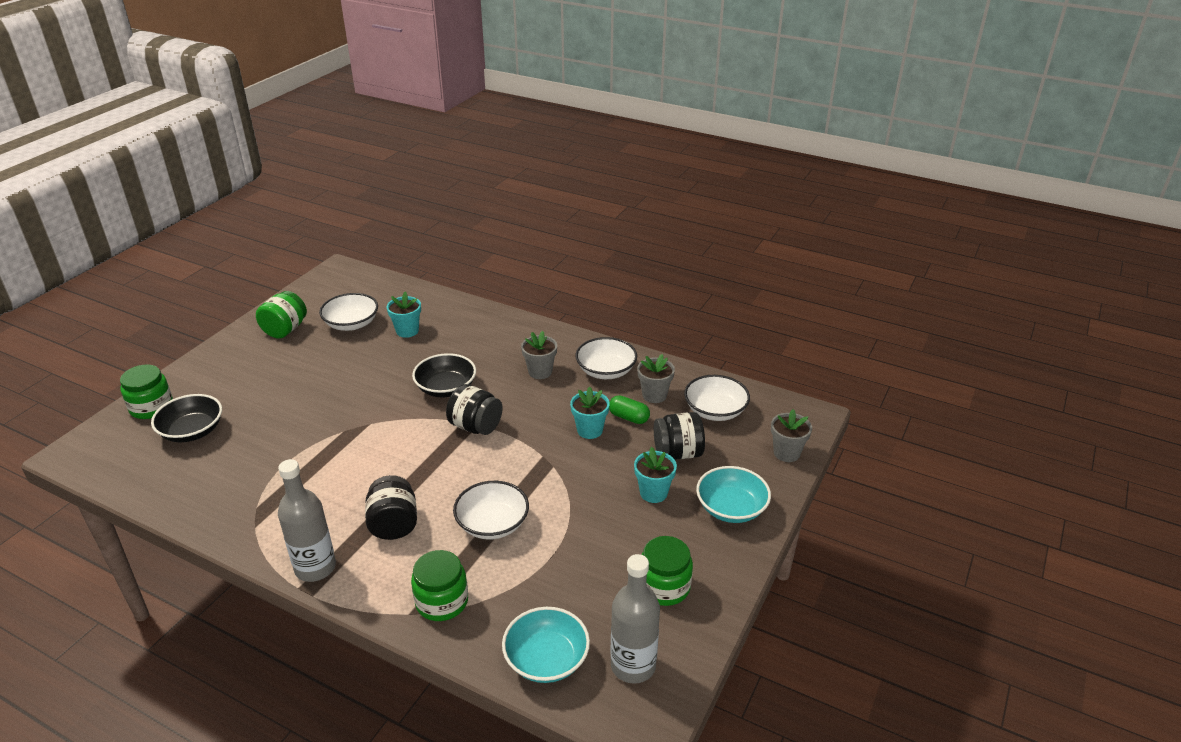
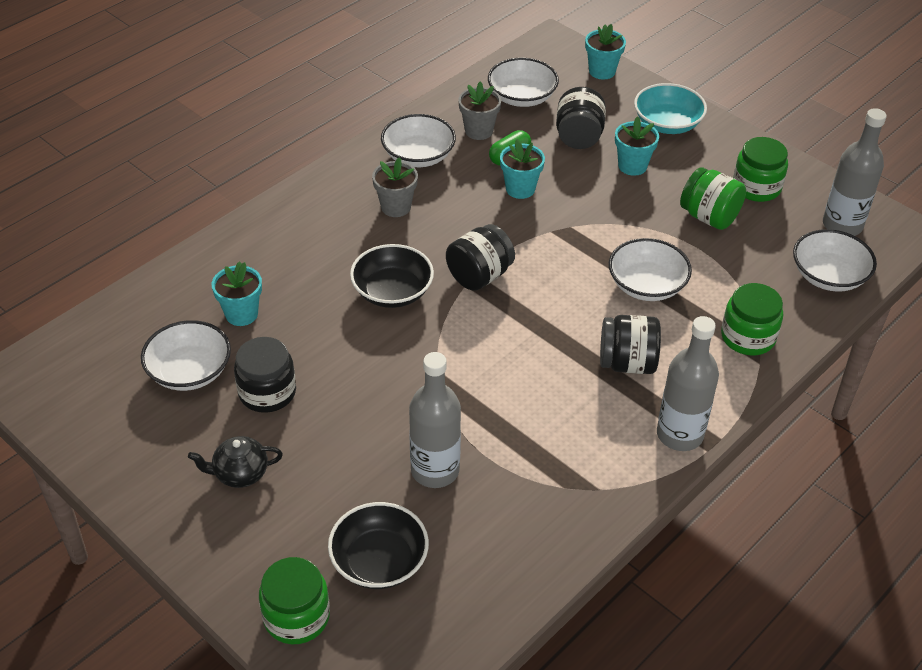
camera: 75 degrees left, 10 degrees up
(266, 361) = (240, 474): none -> black teapot
(271, 441) = (435, 470): none -> grey bottle
(285, 330) = (163, 449): green jar -> green jar (709, 217)
(337, 356) = (267, 392): none -> black jar
(546, 659) = (828, 276): turquoise bowl -> white bowl
(786, 453) = (602, 71): grey flower pot -> turquoise flower pot

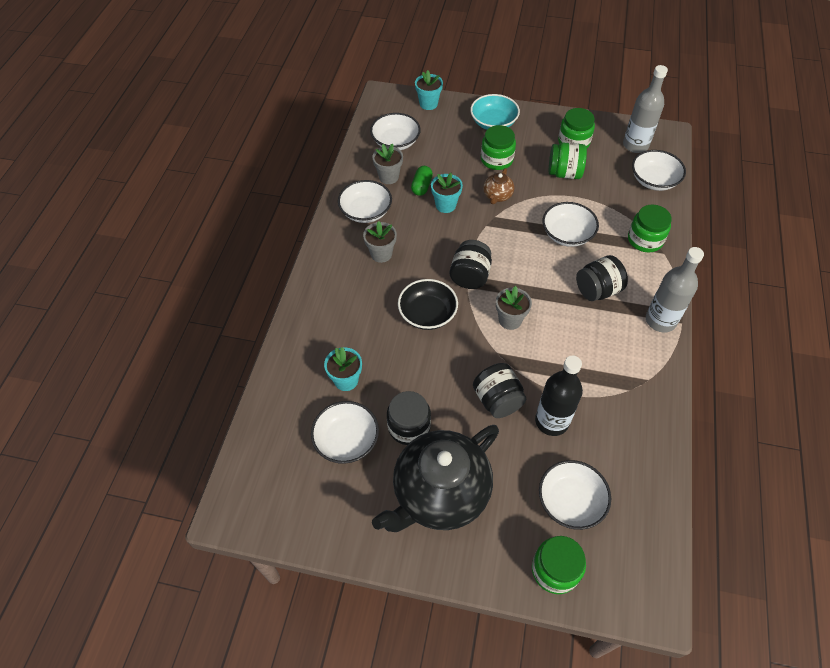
camera: 30 degrees left, 10 degrees up
(240, 474) = (439, 494): black teapot -> black teapot, size x2.38
(379, 561) = (570, 501): black bowl -> white bowl
(435, 470) = (551, 421): grey bottle -> black bottle
(484, 343) = (510, 320): none -> grey flower pot
(578, 137) = (451, 154): black jar -> black jar (497, 400)
(595, 206) = (497, 196): none -> brown teapot
(632, 166) = (496, 159): turquoise flower pot -> green jar

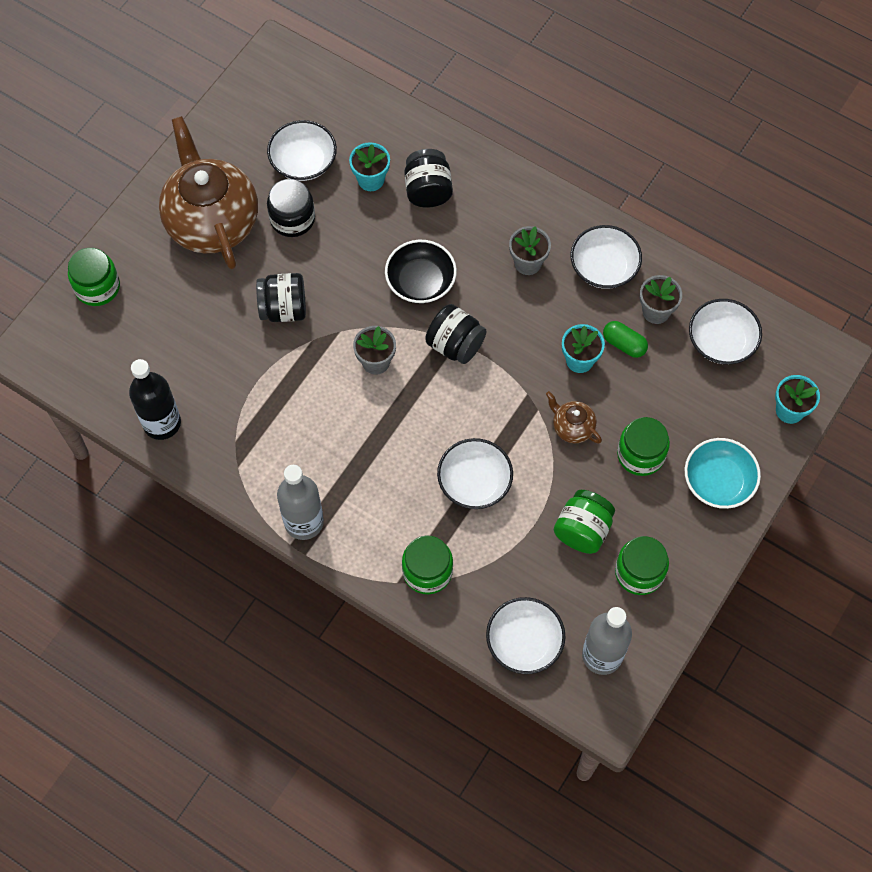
camera: 110 degrees right, 10 degrees up
(439, 494) = (212, 221): black teapot -> brown teapot
(551, 421) = (236, 349): black bottle -> black bottle (162, 423)
(570, 501) = (149, 328): white bowl -> none
(597, 290) = (375, 474): black jar -> black jar (428, 190)

